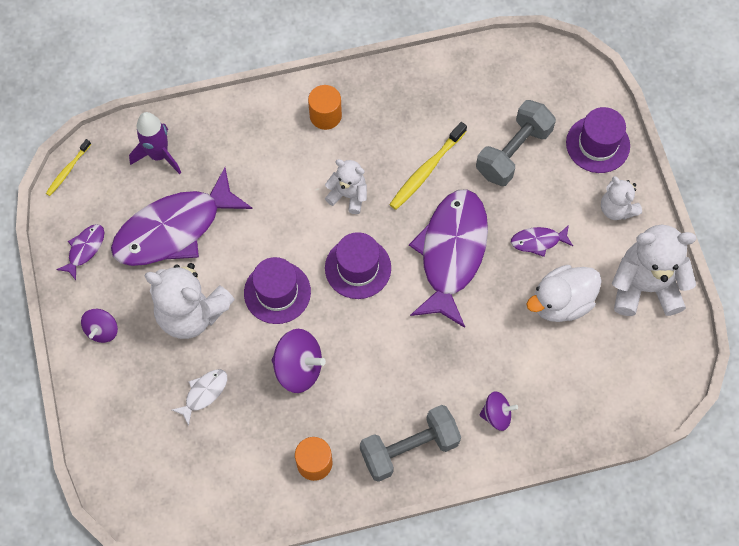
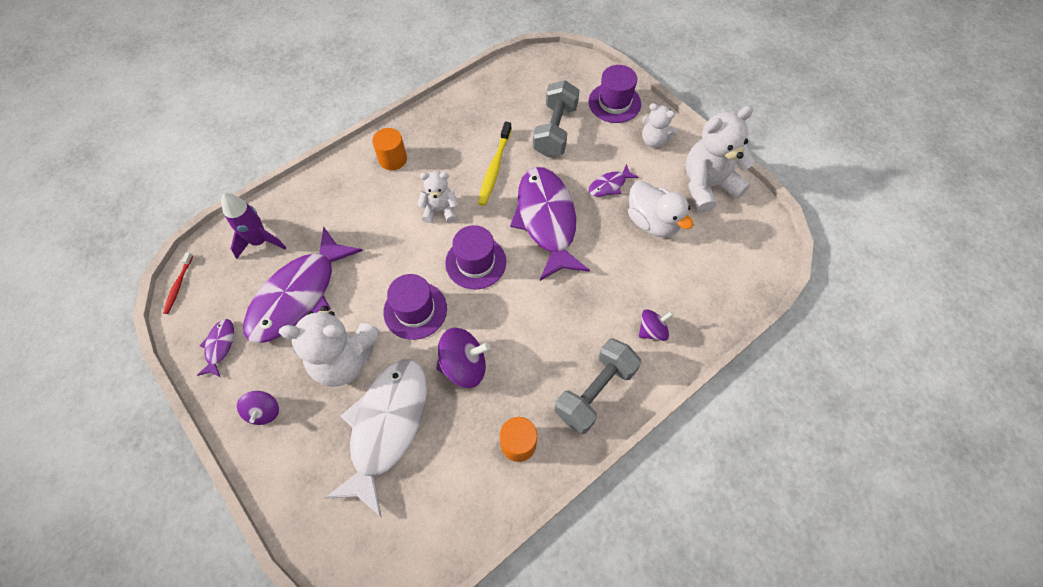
camera: 25 degrees left, 5 degrees down
(68, 170) = (178, 286): yellow toothbrush -> red toothbrush
(204, 393) = (387, 426): white fish -> white fish, size x2.33
(561, 302) = (652, 222): white duck -> white duck turned 75 degrees counterclockwise

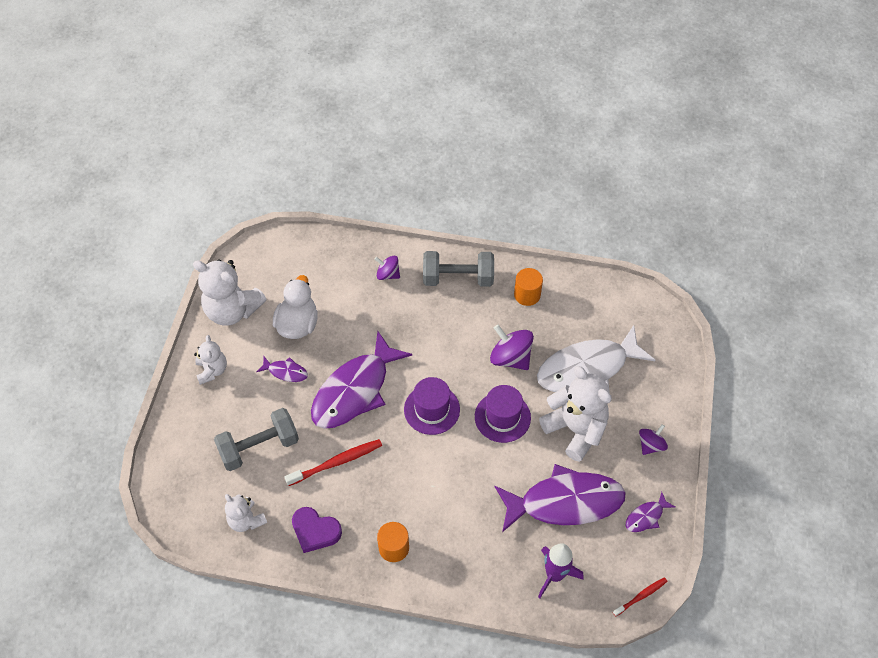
camera: 130 degrees left, 5 degrees down
(440, 210) = (410, 469): white teddy bear -> white teddy bear (246, 520)
(454, 124) = (315, 531): none -> purple heart
(494, 168) = (336, 462): yellow toothbrush -> red toothbrush
(614, 103) = (190, 424): purple hat -> none

